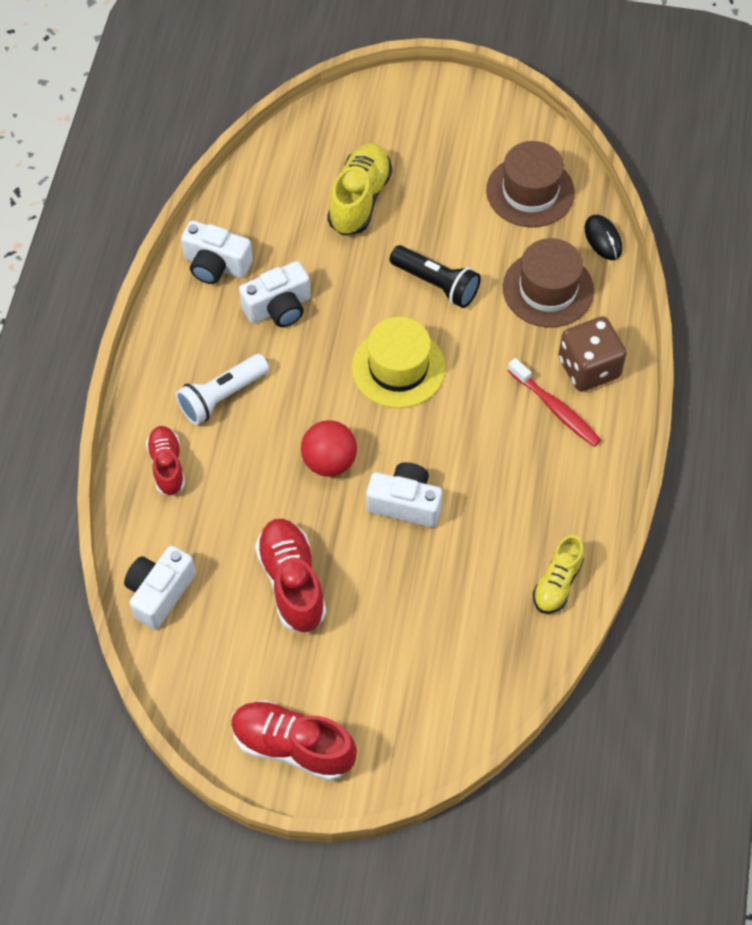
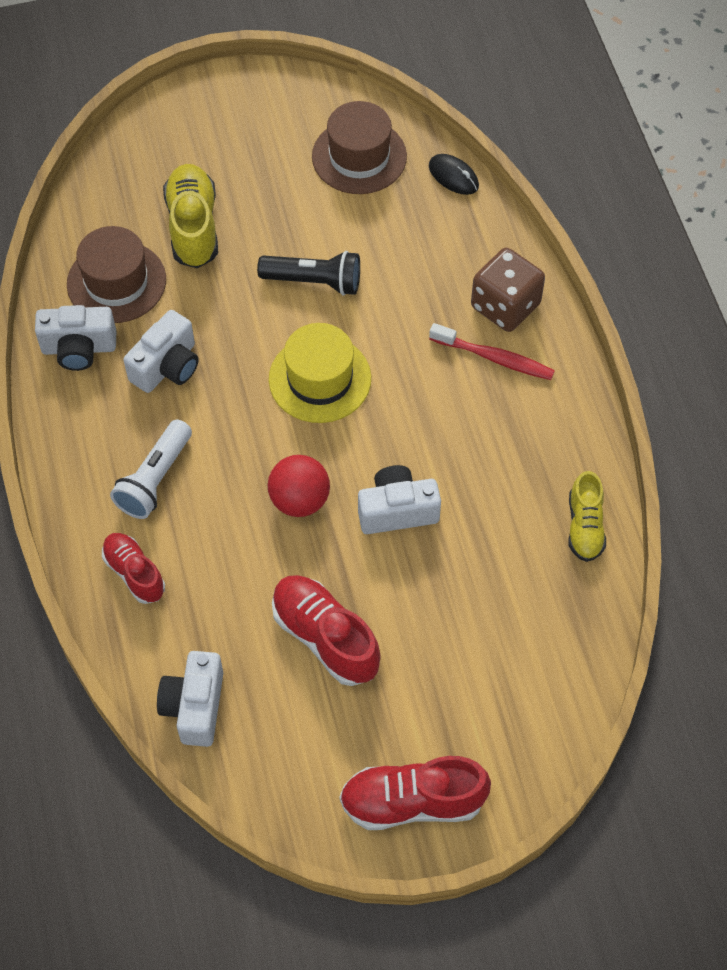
camera: 25 degrees left, 0 degrees up
(548, 289) = (426, 245): brown hat -> brown hat (116, 282)

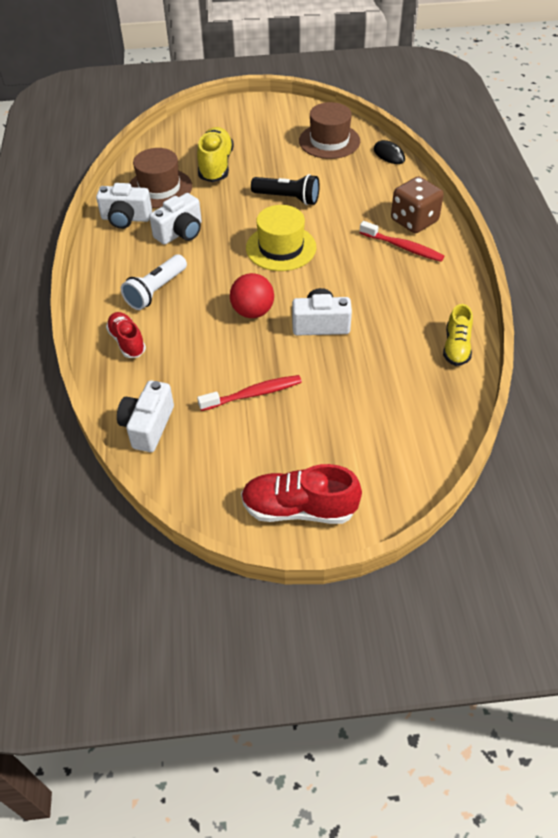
camera: 10 degrees right, 10 degrees down
(325, 637) = (253, 394): red shoe -> red toothbrush

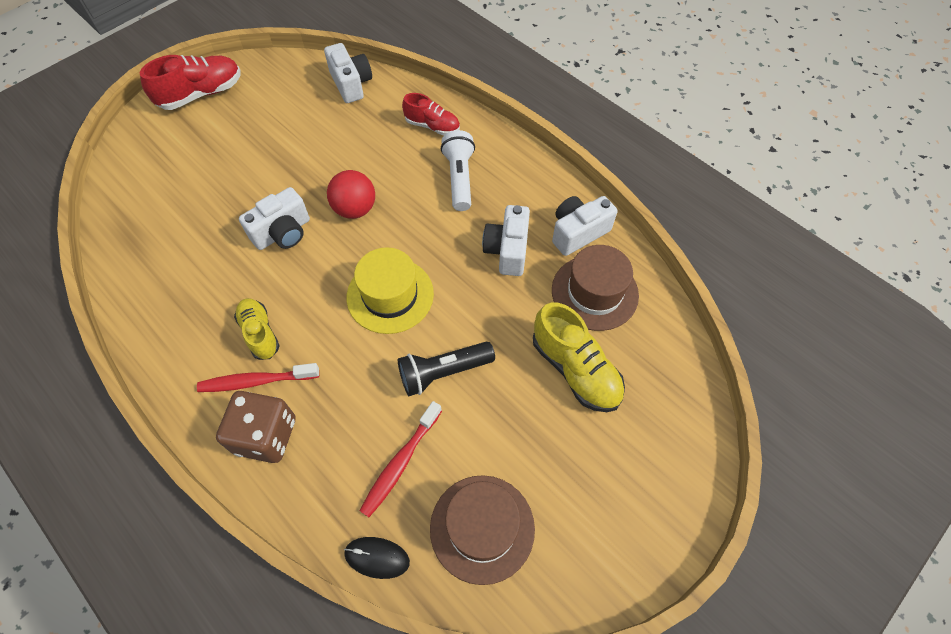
camera: 140 degrees right, 10 degrees up
(253, 394) = (293, 144): red toothbrush -> red toothbrush (400, 463)
(456, 347) = (137, 284): yellow shoe -> yellow shoe (260, 333)

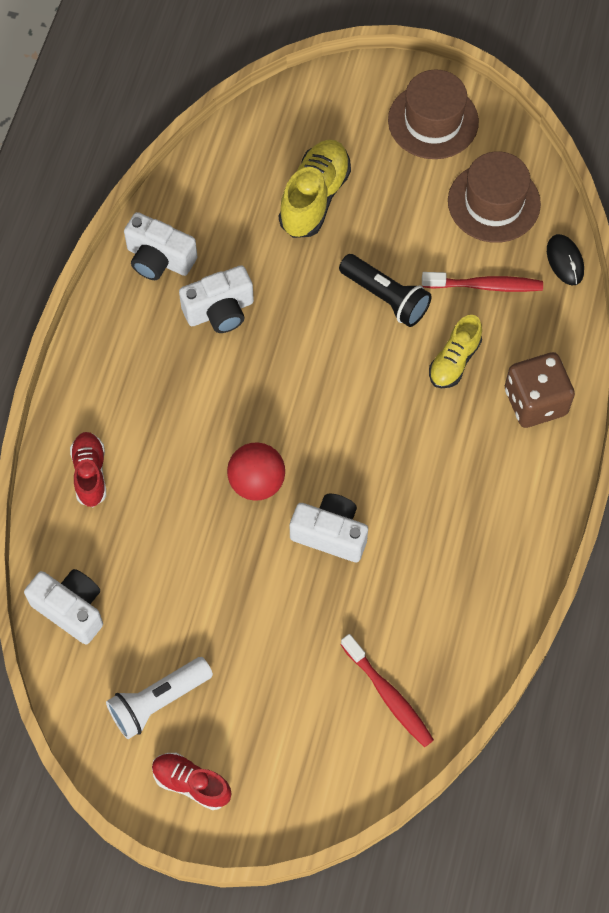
camera: 120 degrees left, 5 degrees up
(201, 94) = (191, 783): red shoe -> red shoe, size x0.64
(256, 381) = (496, 444): red toothbrush -> red toothbrush (389, 696)
(260, 333) = (451, 474): yellow shoe -> yellow shoe (454, 361)
(351, 84) = (71, 609): white camera -> white camera turned 90 degrees clockwise
(390, 295) = (337, 386): yellow hat -> none
(459, 178) = (153, 403): white flashlight -> white flashlight (158, 701)
(594, 292) = (223, 216): brown hat -> brown hat (433, 121)

